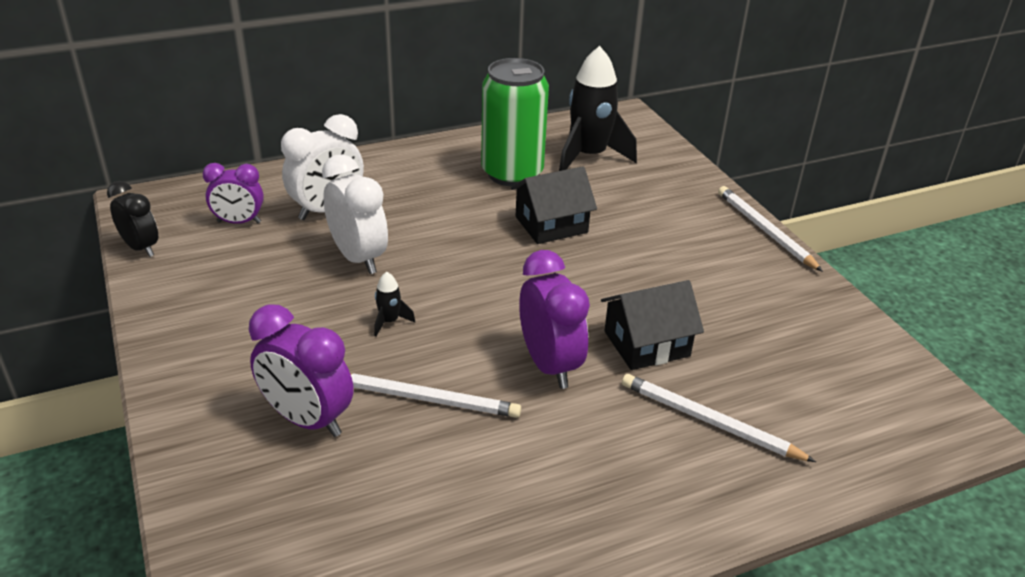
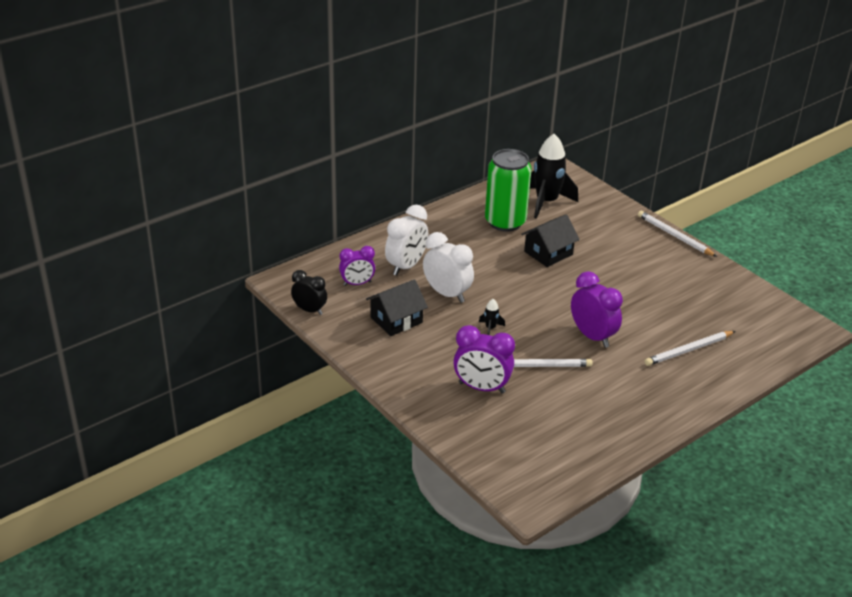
camera: 15 degrees left, 0 degrees up
(646, 344) = (638, 315): black house -> black house (396, 320)
(709, 422) = (689, 350): white pencil -> white pencil turned 45 degrees counterclockwise

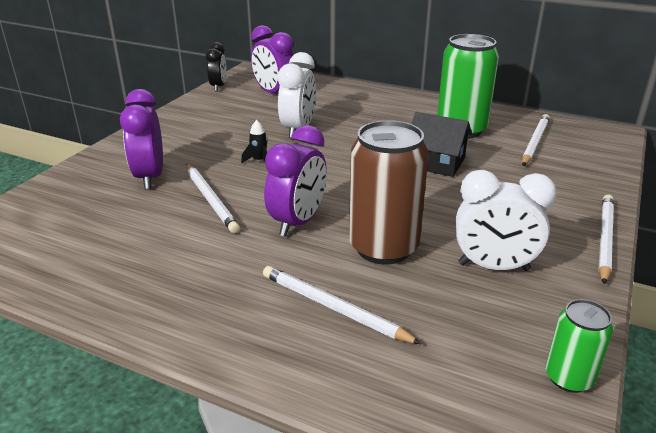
camera: 65 degrees right, 5 degrees down
(357, 283) = (274, 94): purple clock -> purple clock, size x1.50
(396, 320) = (234, 118): black house -> none
(406, 266) = (323, 105): white clock -> white clock (493, 267)
(546, 202) = (534, 142): black rocket -> white pencil
(640, 313) = (383, 248): none -> brown can
(772, 300) = (568, 378): none -> green can

